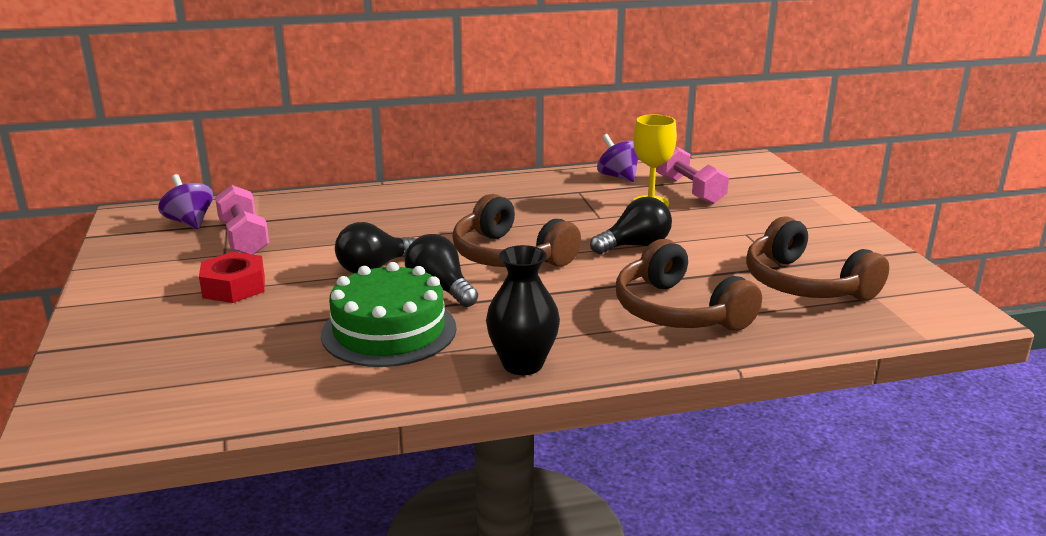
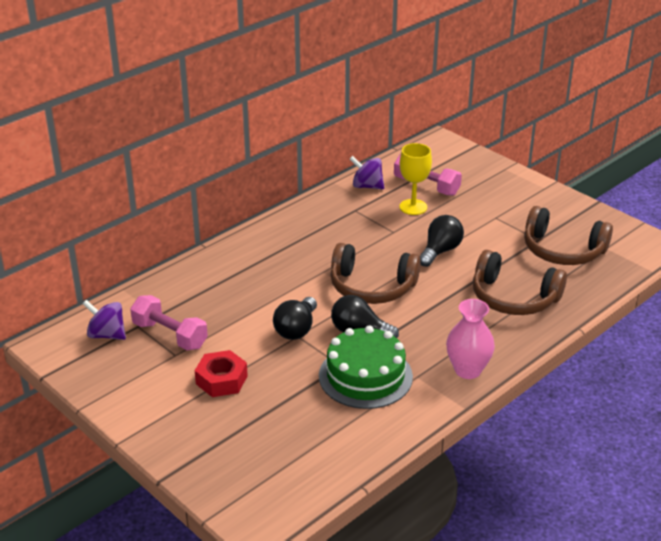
camera: 30 degrees left, 10 degrees up
(522, 364) = (467, 370): black vase -> pink vase

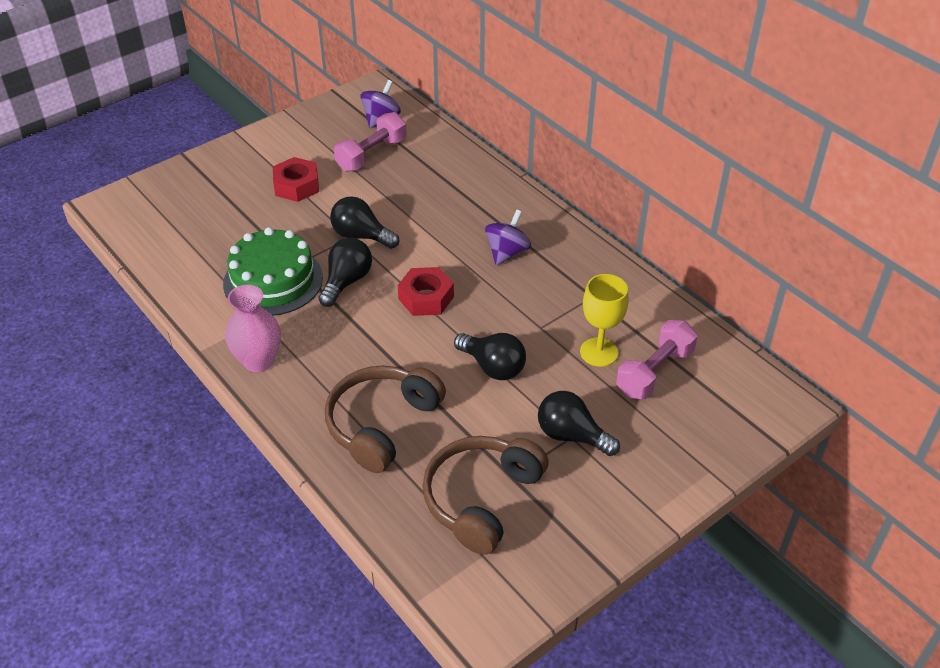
camera: 95 degrees right, 10 degrees up
(367, 186) = (651, 312): purple spinning top -> purple spinning top (507, 253)
(372, 287) = (426, 298): brown headphones -> red nut
(494, 217) = (571, 436): none -> black light bulb

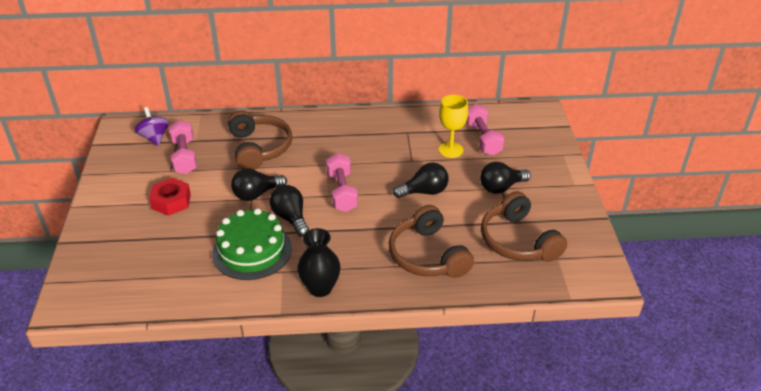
camera: 55 degrees left, 5 degrees down
(258, 361) = (320, 288): pink vase -> black vase
(426, 298) = (342, 192): red nut -> pink dumbbell
(438, 196) = (259, 148): none -> brown headphones
(507, 253) = (339, 145): purple spinning top -> none

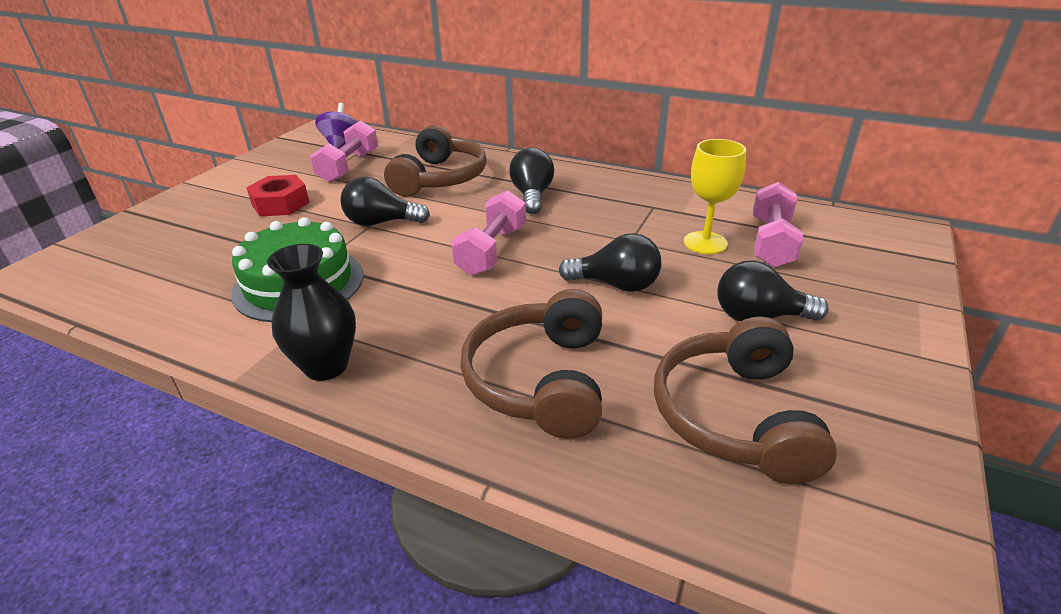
camera: 30 degrees right, 5 degrees down
(291, 218) = (391, 261): black light bulb -> black light bulb (532, 196)

